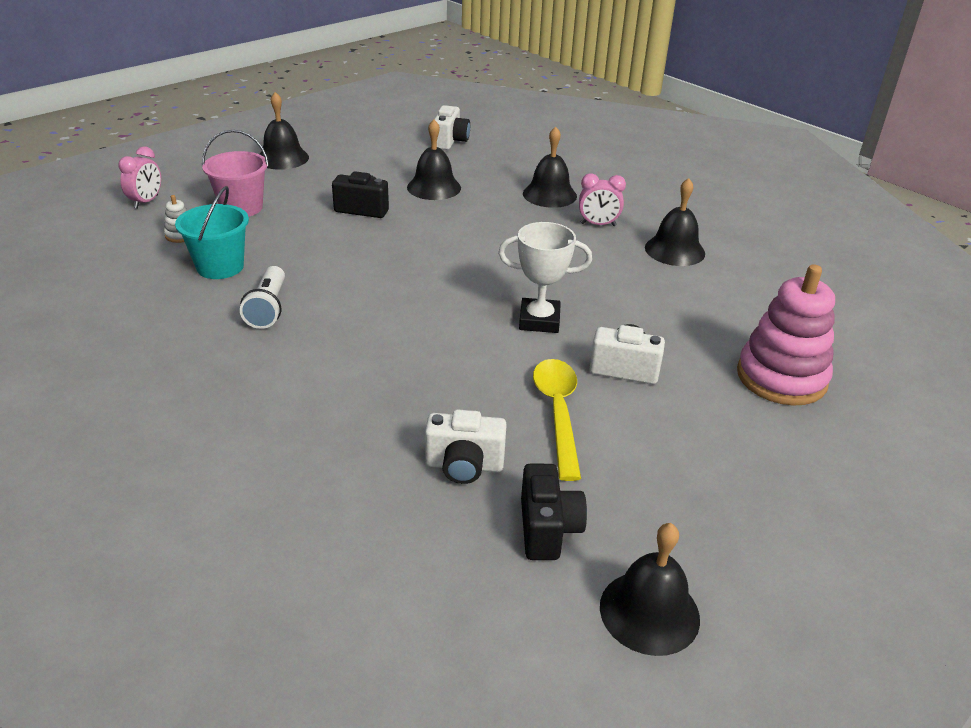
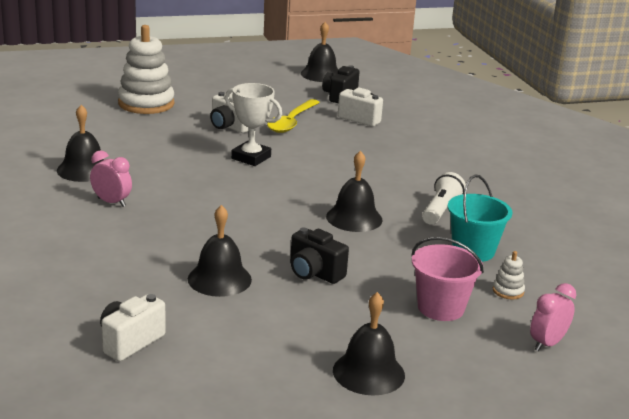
camera: 155 degrees left, 10 degrees down
(549, 194) = (112, 240): black bell -> black bell (354, 218)
(781, 377) = (146, 103): pink stacking toy -> white stacking toy

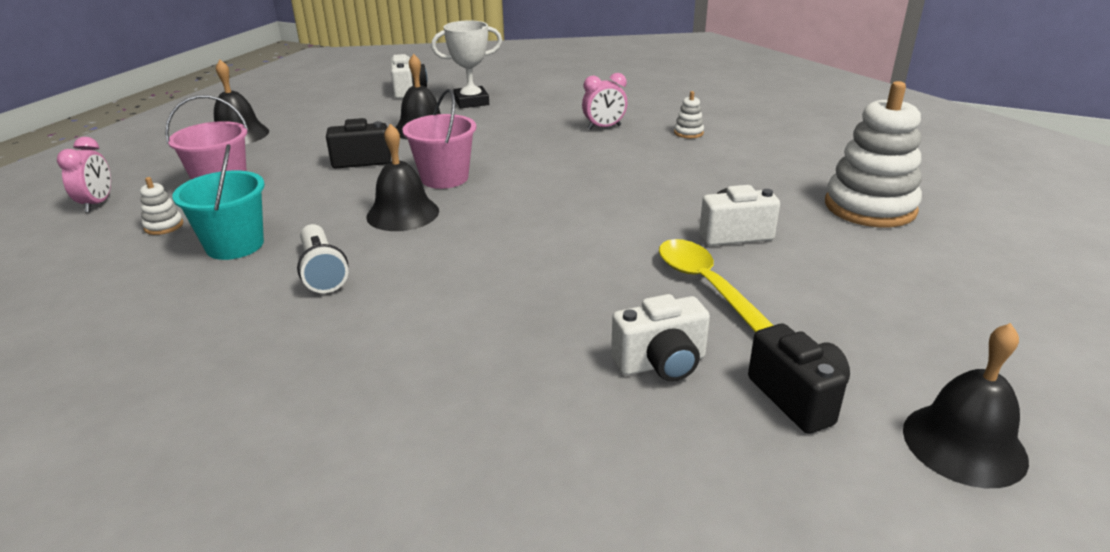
camera: 135 degrees right, 5 degrees up
(84, 170) = (688, 133): black bell -> white stacking toy
(251, 158) = (619, 214): white trophy -> white trophy (471, 102)
(289, 226) = (444, 178): none -> pink bucket

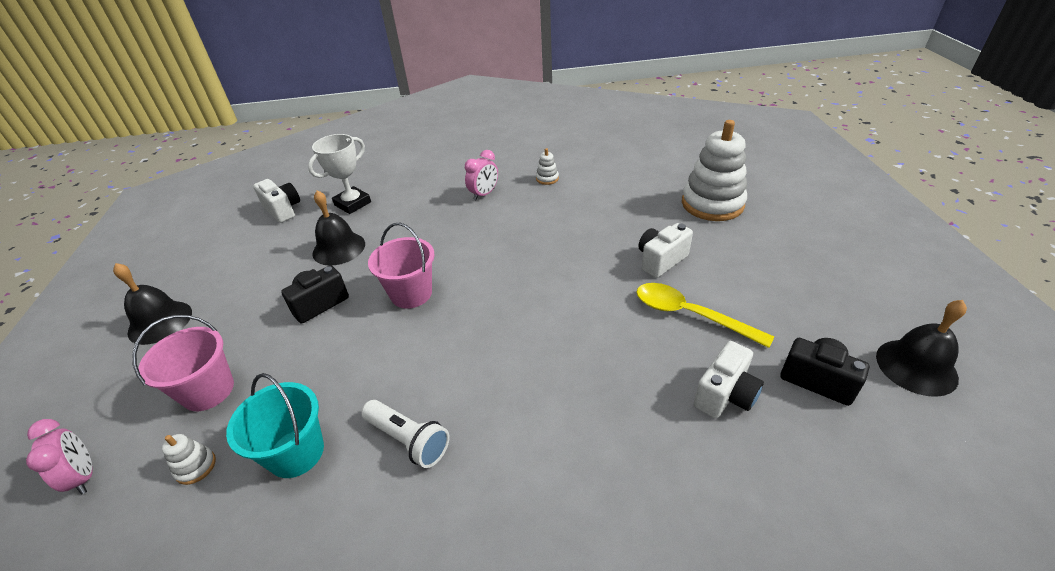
camera: 30 degrees left, 10 degrees up
(403, 213) = (414, 346): black bell -> none

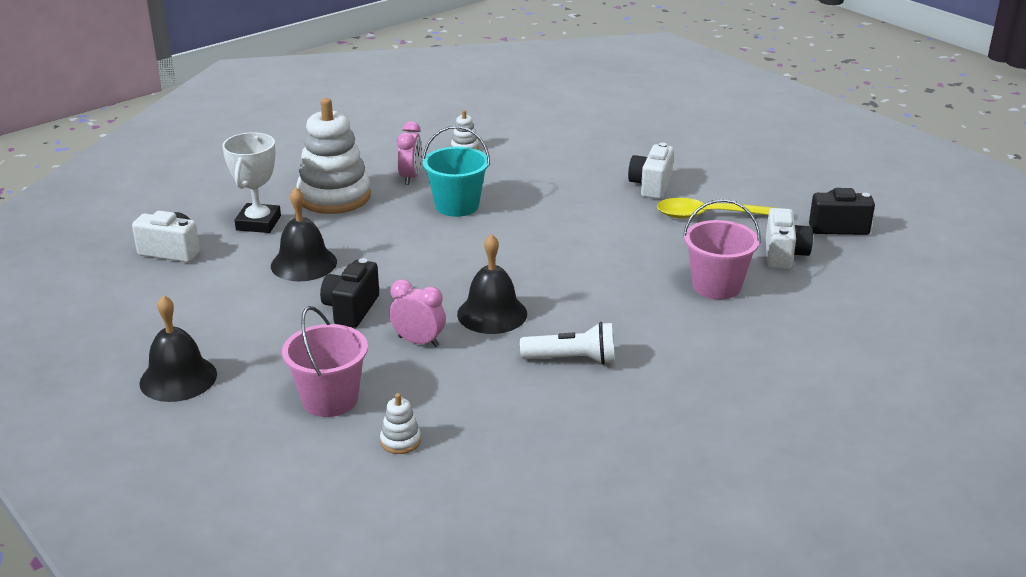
camera: 35 degrees left, 10 degrees down
(84, 476) = (294, 487): pink clock -> pink clock (418, 342)
(296, 452) = (483, 400): turquoise bucket -> turquoise bucket (457, 206)
(411, 293) = (441, 274): pink bucket -> pink bucket (716, 286)
(712, 204) = (653, 132): white stacking toy -> white stacking toy (334, 197)
(916, 367) = (893, 200): black bell -> black bell (492, 314)

